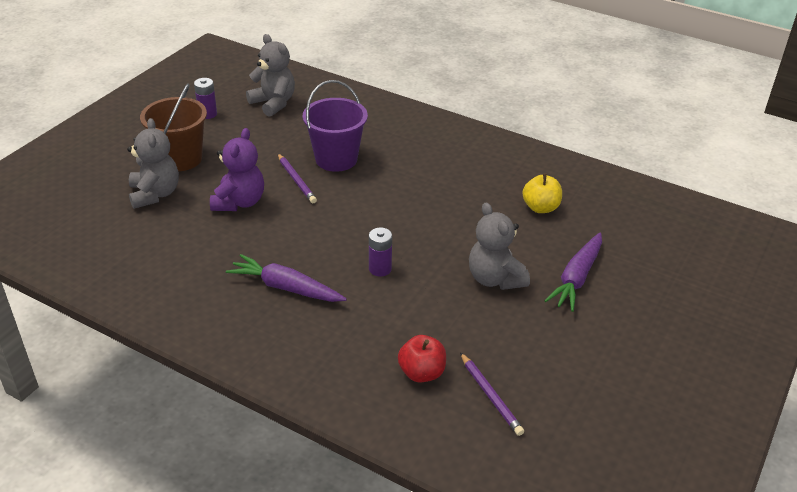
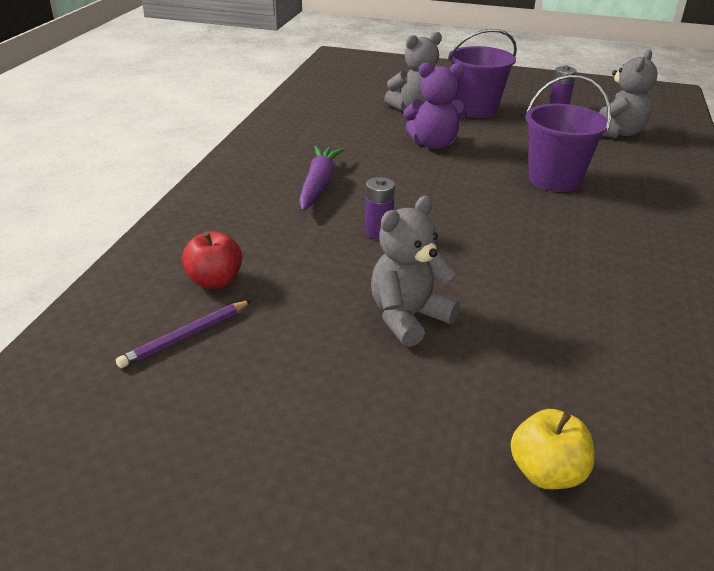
camera: 75 degrees right, 5 degrees down
(180, 159) = (475, 109): brown bucket -> purple bucket
(296, 180) = (494, 164): purple pencil -> none
(540, 207) = (602, 345): yellow apple -> yellow apple (546, 473)
(576, 278) = (455, 398): purple carrot -> none

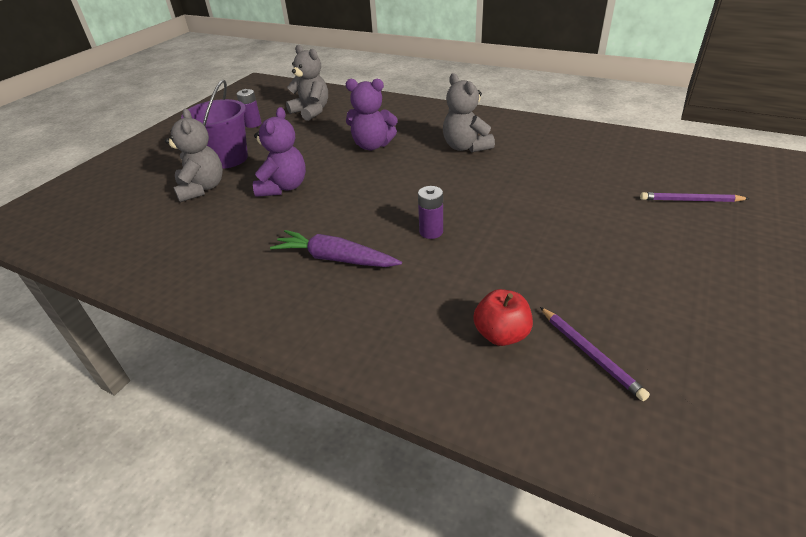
camera: 75 degrees left, 5 degrees up
(408, 318) = (552, 230): grey teddy bear -> grey teddy bear (465, 147)
(546, 473) = (690, 200): yellow apple -> purple pencil
(554, 179) = (372, 145): purple bucket -> purple teddy bear

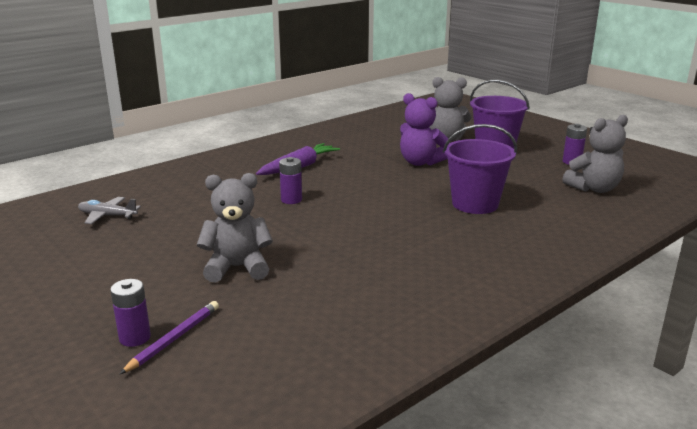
camera: 110 degrees right, 15 degrees down
(372, 145) = (475, 204): purple teddy bear -> purple bucket
(465, 147) = (429, 248): grey teddy bear -> grey teddy bear (237, 268)
(501, 334) = (161, 197): red apple -> none
(590, 354) = (107, 216): purple pencil -> grey plane
(714, 216) = (135, 338): none -> purple battery

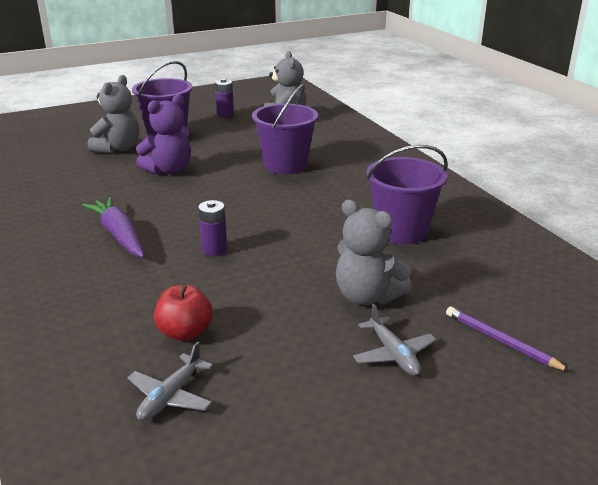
camera: 75 degrees left, 5 degrees up
(135, 338) = (499, 367): purple battery -> none
(152, 286) = (393, 354): none -> grey plane
(176, 208) = (185, 332): none -> red apple
(237, 268) = (367, 296): grey teddy bear -> grey teddy bear turned 60 degrees counterclockwise
(367, 275) = (401, 231): none -> purple bucket

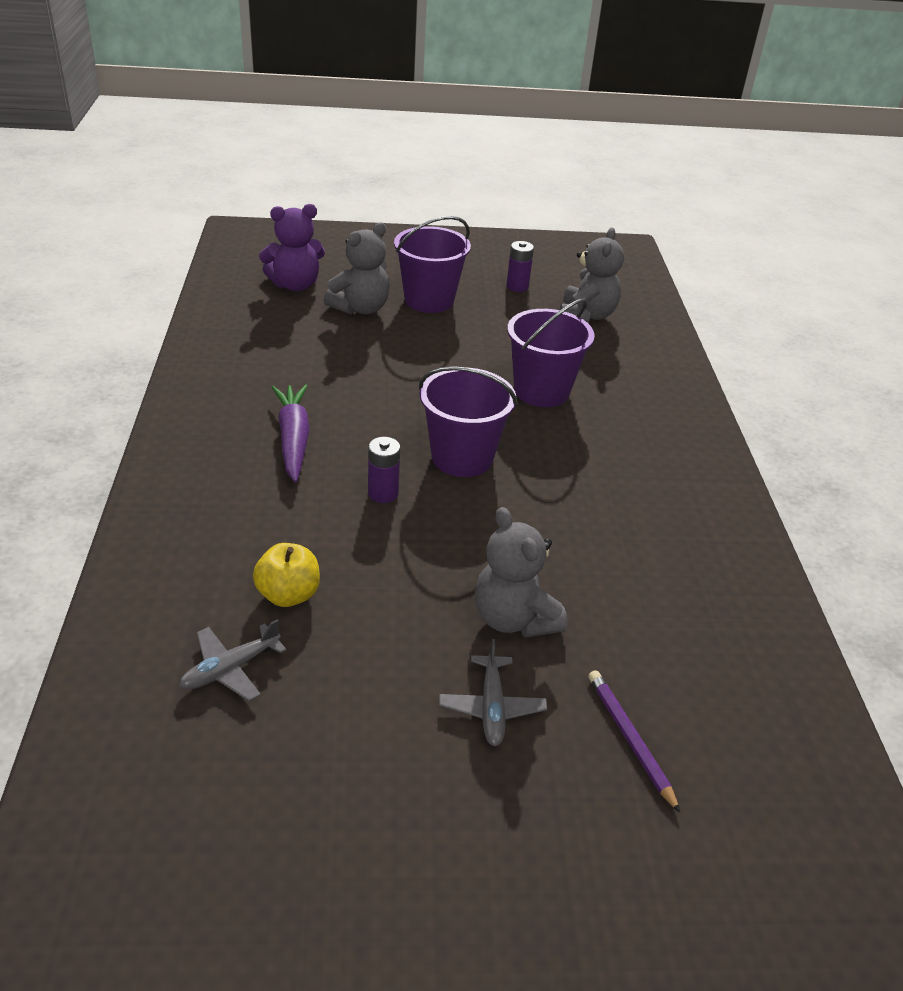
camera: 20 degrees right, 10 degrees up
(169, 170) = (399, 358): purple teddy bear -> purple teddy bear (295, 285)
(185, 332) = (288, 594): red apple -> yellow apple
(401, 231) = (619, 538): purple bucket -> purple bucket (462, 457)

